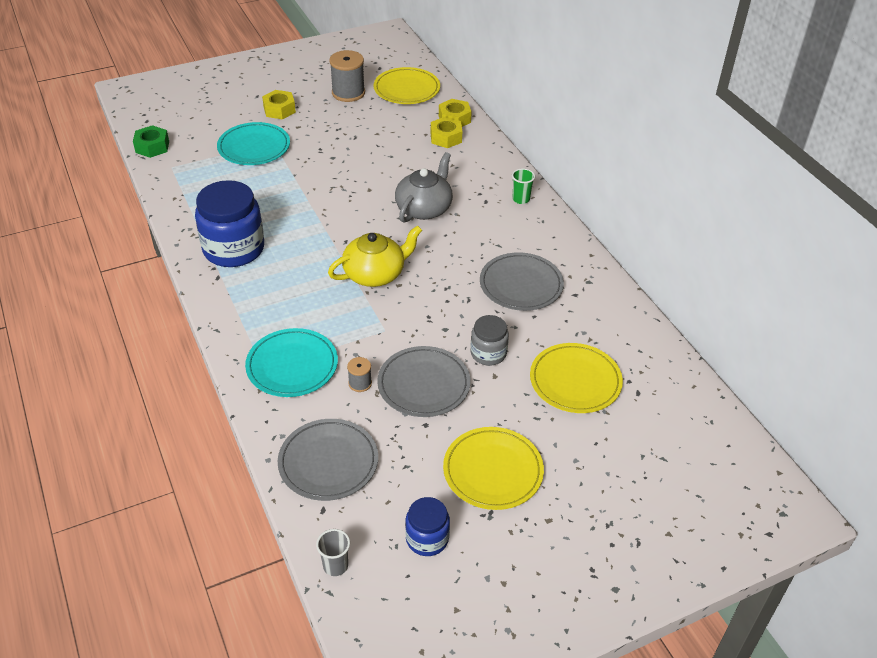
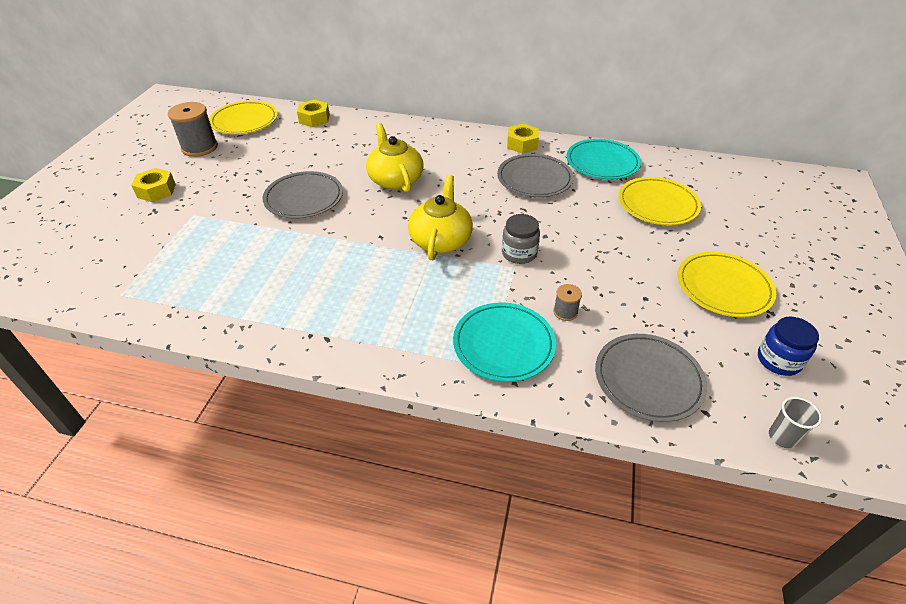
camera: 50 degrees left, 0 degrees up
(152, 147) = (67, 294): green nut -> none
(234, 249) = (302, 308): blue jar -> none
(254, 147) = (181, 228): turquoise plate -> turquoise plate (602, 163)
(423, 384) = (598, 277): grey plate -> grey plate (304, 198)
(424, 208) = (395, 179): grey teapot -> yellow teapot
(446, 138) = (329, 132): yellow nut -> yellow nut (522, 144)
(488, 353) = (593, 228): grey jar -> grey jar (519, 253)
(521, 199) = (443, 135): green cup -> none

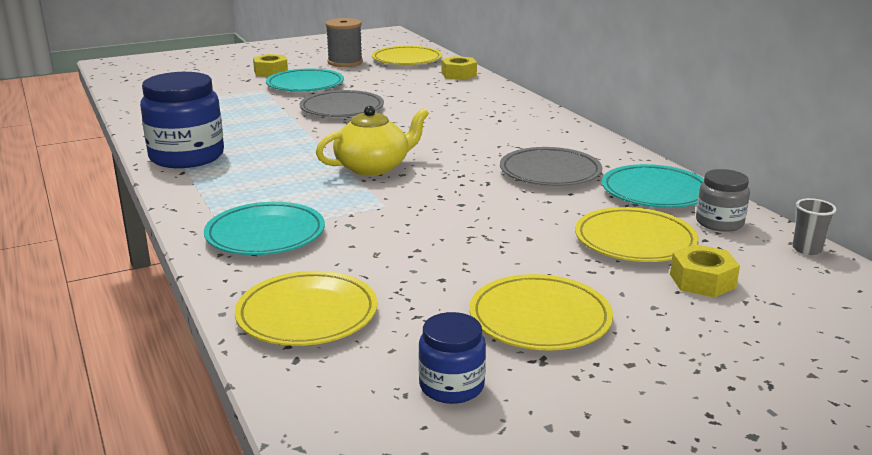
camera: 50 degrees right, 20 degrees down
(220, 189) = (305, 85): none -> turquoise plate
(294, 322) = (187, 156): none -> blue jar
(395, 179) = (430, 125): yellow teapot -> none
(519, 253) = (411, 201): grey jar -> grey jar (719, 222)
(522, 144) = (601, 149): yellow nut -> yellow nut (702, 281)
(565, 312) = (353, 246): grey spool -> none
(648, 379) = (307, 314): grey plate -> yellow plate
(782, 437) = (311, 417): grey cup -> grey cup (807, 249)

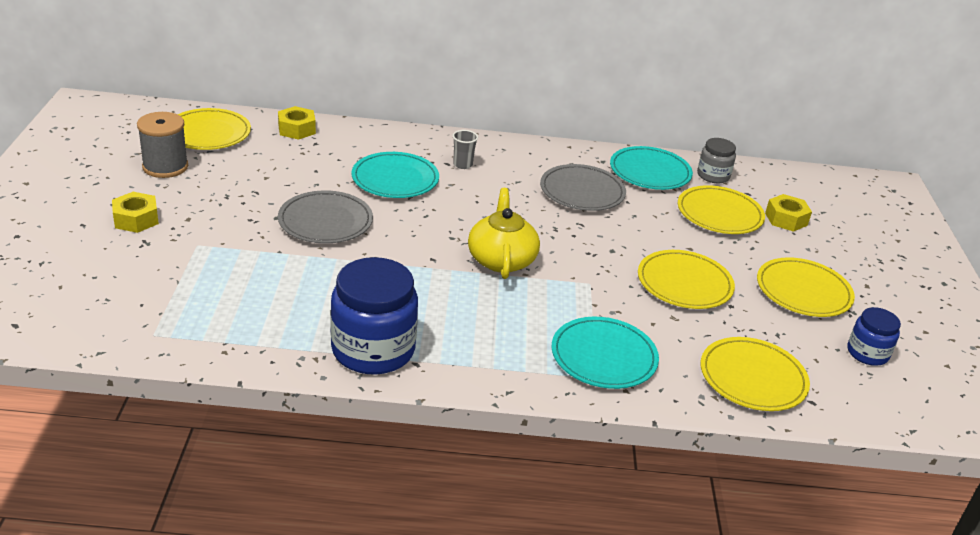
camera: 65 degrees left, 10 degrees up
(305, 85) = (217, 215): turquoise plate -> turquoise plate (395, 179)
(450, 247) = (684, 283): none -> yellow plate
(807, 249) = (766, 169): grey cup -> grey cup (463, 164)

